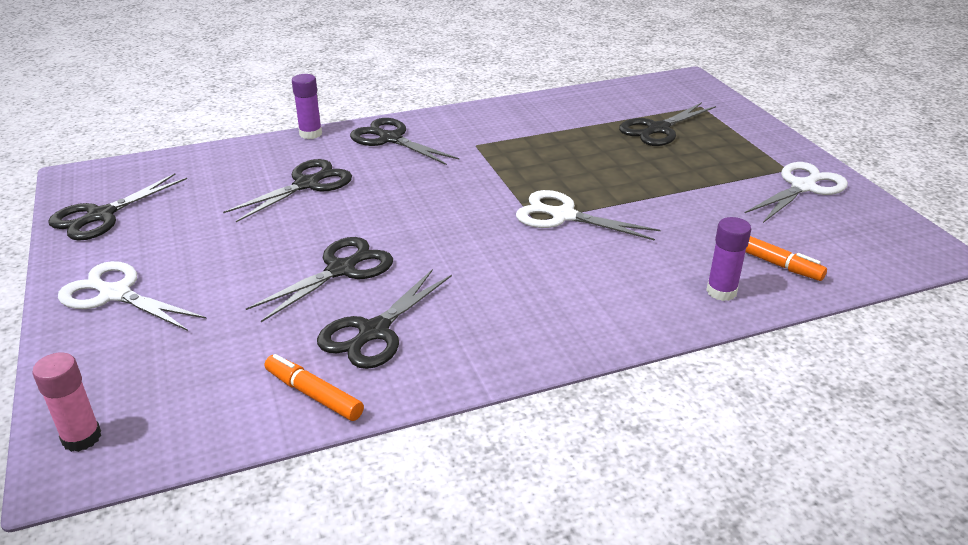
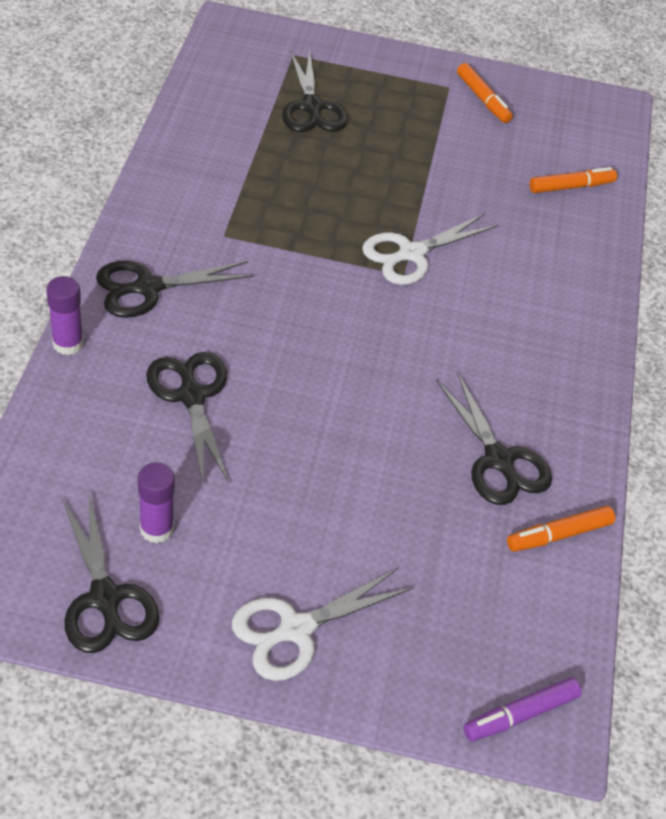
camera: 65 degrees left, 15 degrees up
(82, 438) = (520, 714): pink glue stick -> purple marker
(341, 270) = (384, 440): black scissors -> none
(721, 291) = (586, 236): purple glue stick -> purple glue stick (156, 529)
(803, 187) = (483, 99): white scissors -> orange marker

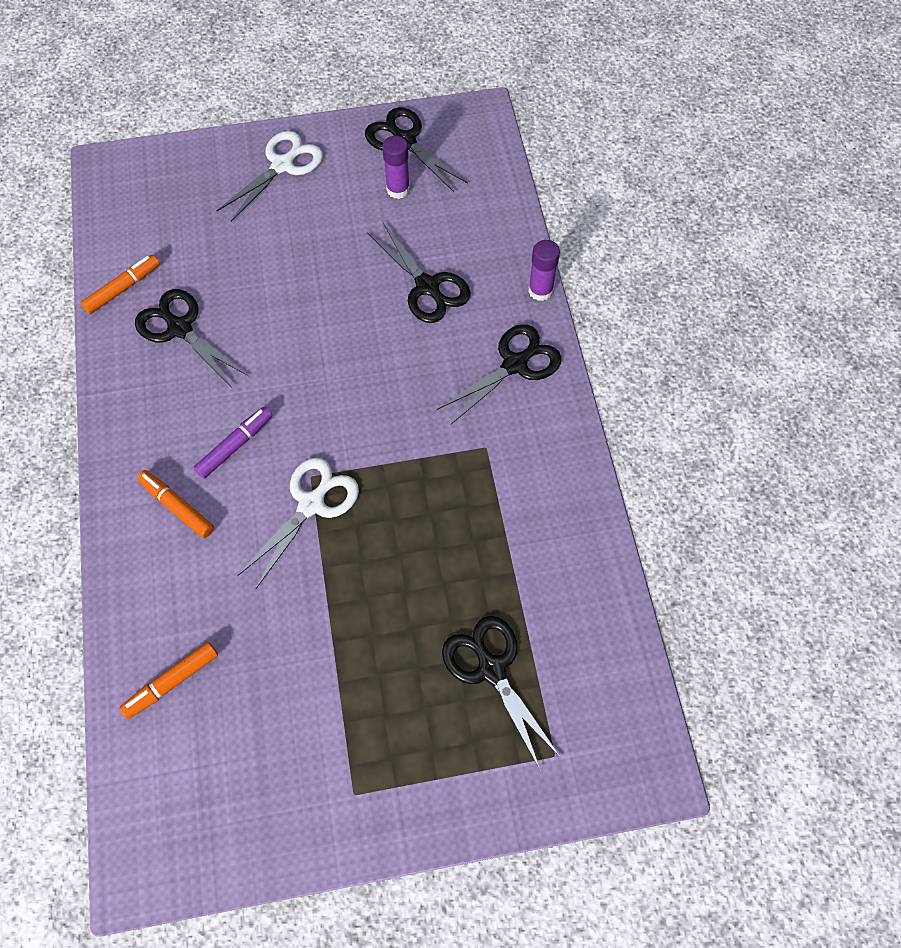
camera: 165 degrees right, 15 degrees up
(483, 99) = (306, 792): orange marker -> orange marker (177, 506)
(520, 714) = (129, 169): purple marker -> purple marker (235, 445)

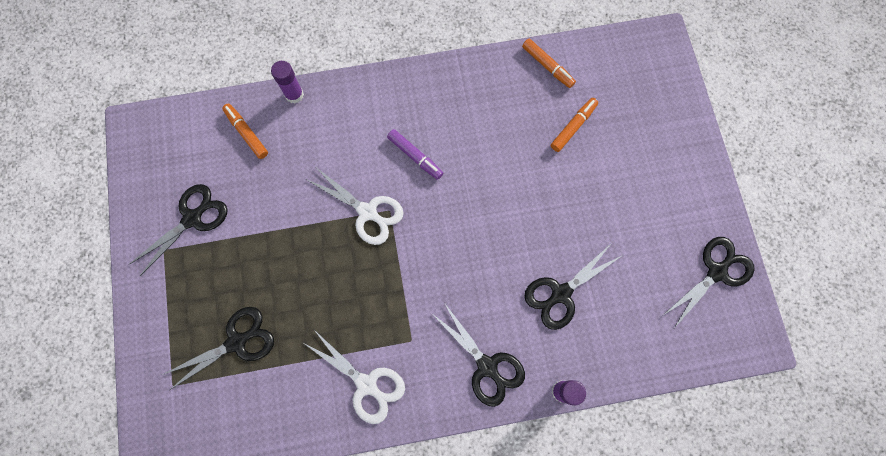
camera: 90 degrees right, 10 degrees up
(177, 506) = (368, 123): orange marker -> orange marker (573, 127)
(180, 328) = (513, 109): black scissors -> black scissors (192, 219)
(282, 165) = (677, 171): white scissors -> white scissors (366, 384)
(398, 189) = (661, 267): purple glue stick -> purple glue stick (294, 95)

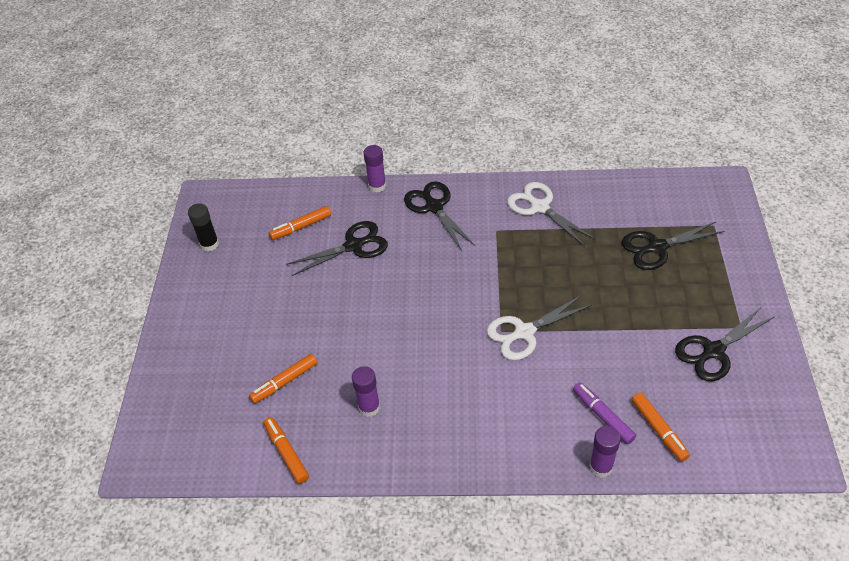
camera: 165 degrees left, 25 degrees down
(367, 212) = (524, 332): white scissors -> white scissors turned 75 degrees counterclockwise
(415, 156) = (465, 377): purple marker -> purple marker (603, 416)
(492, 115) = (369, 407): none -> purple glue stick
(627, 312) = (301, 227): none -> orange marker
(716, 272) = (209, 244): black scissors -> black glue stick

